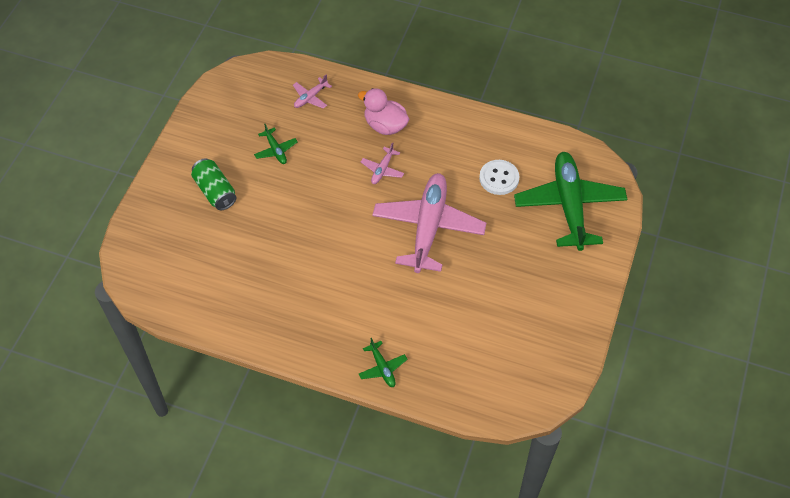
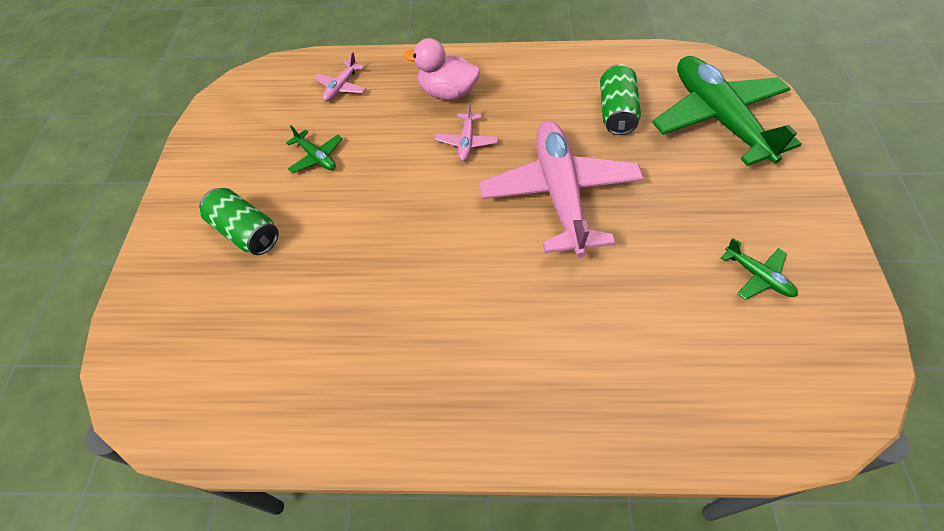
camera: 15 degrees left, 0 degrees up
(382, 368) = (595, 421): green plane -> green plane (757, 276)
(499, 178) = (616, 112): white button -> green can

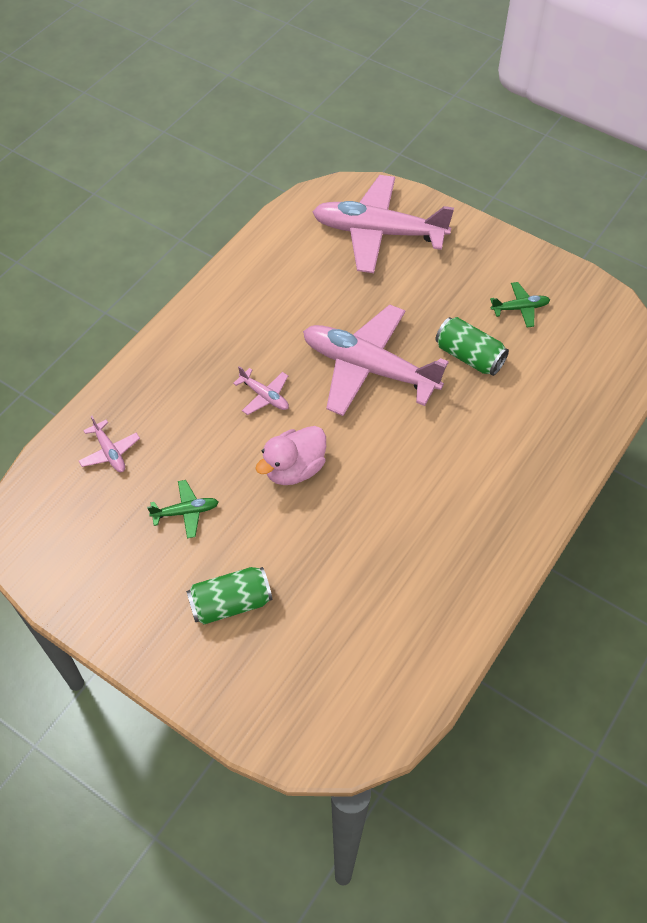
camera: 60 degrees left, 0 degrees up
(447, 93) = (194, 378): pink duck -> pink duck (294, 469)
(616, 112) = (319, 284): green can -> green can (469, 356)
(718, 119) = (378, 232): green plane -> pink plane

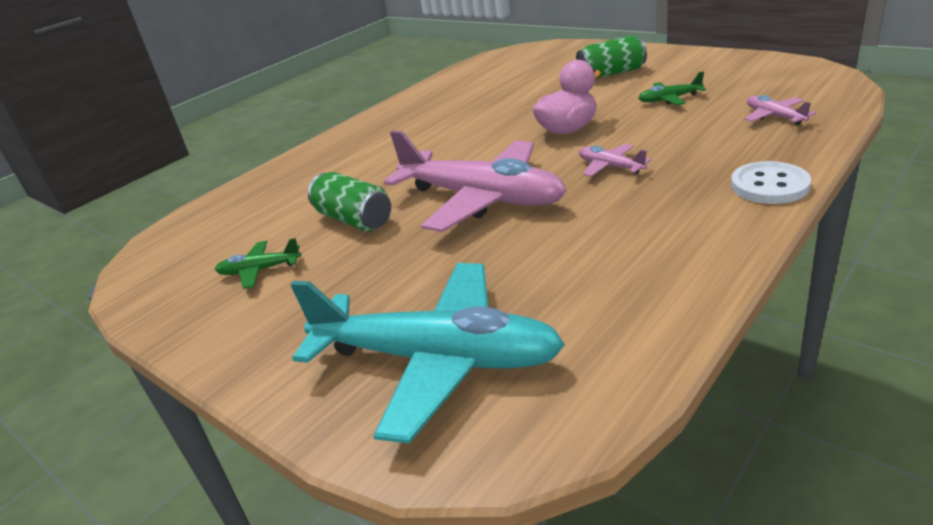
camera: 170 degrees left, 25 degrees down
(159, 352) = (769, 185): none -> white button
(378, 232) = (437, 360): pink plane -> turquoise plane

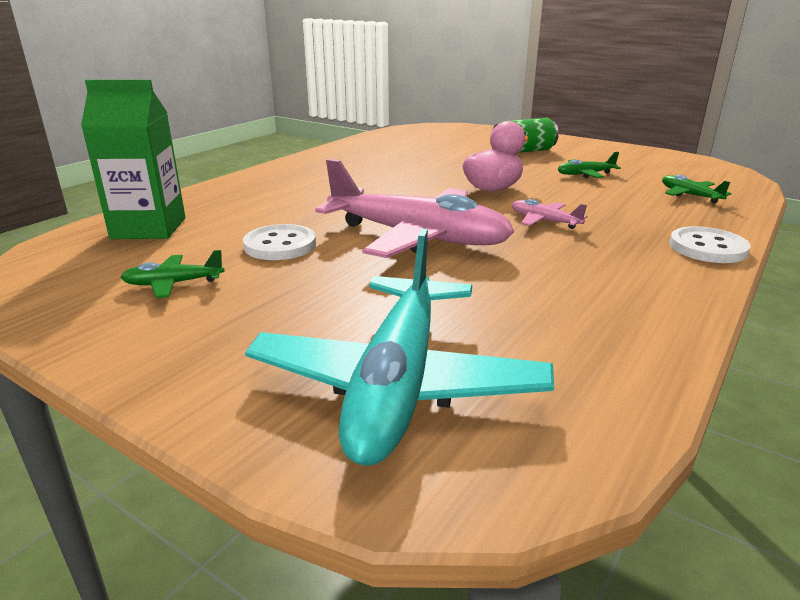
camera: 10 degrees left, 5 degrees down
(240, 210) = (149, 228): none -> green carton
(354, 219) = (280, 245): green can -> white button
(437, 360) = (397, 383): turquoise plane -> turquoise plane turned 90 degrees clockwise
(774, 117) = (689, 195): pink plane -> green plane

